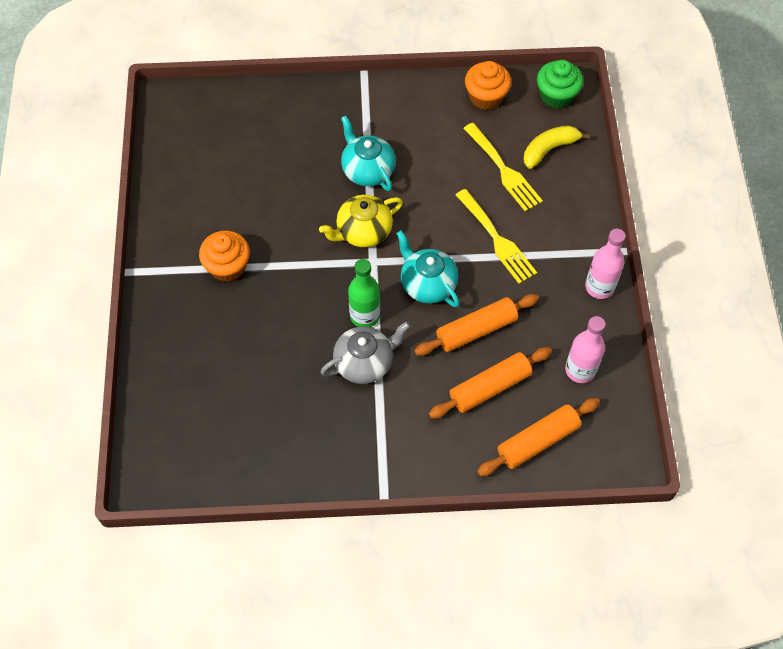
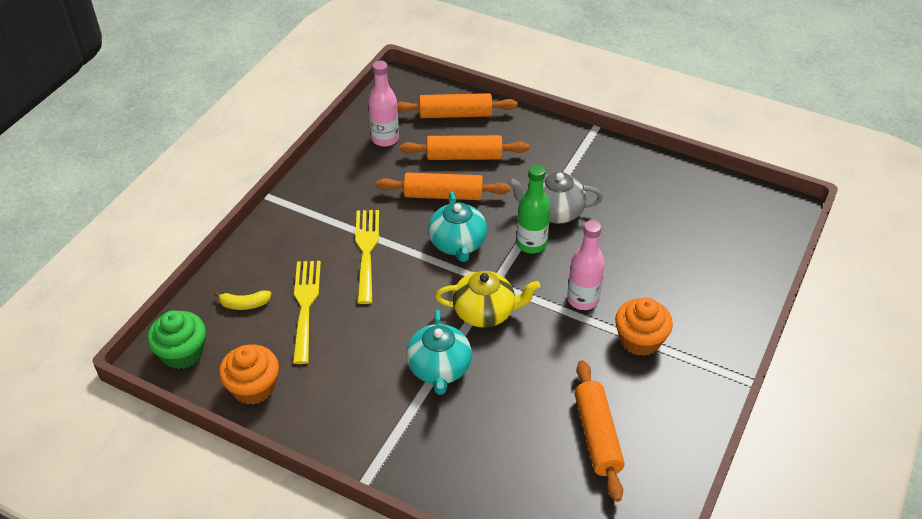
camera: 150 degrees left, 15 degrees down
(226, 175) = (597, 435): none -> orange rolling pin
(549, 149) = (244, 304): yellow banana -> yellow banana, size x0.66
(599, 287) = (315, 181): pink bottle -> pink bottle (582, 299)

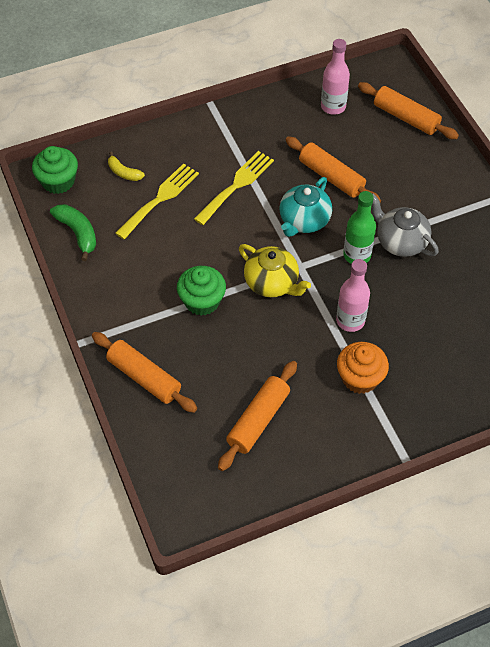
camera: 40 degrees right, 10 degrees up
(253, 387) = (78, 233): orange cupcake -> green banana
(439, 369) = (202, 301): turquoise teapot -> green cupcake
(464, 156) = (377, 156): orange rolling pin -> orange rolling pin (144, 377)

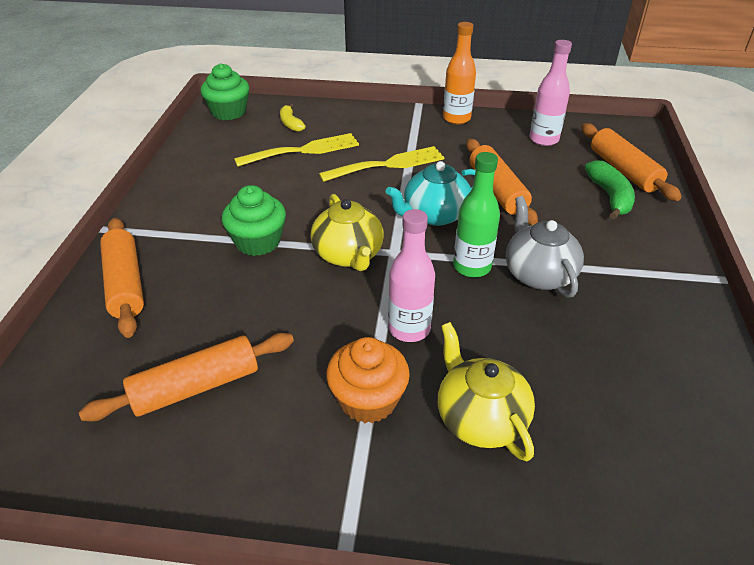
camera: 30 degrees right, 15 degrees down
(78, 233) = (203, 149): green banana -> green banana (610, 197)
(253, 109) = (456, 118): none -> orange bottle
(425, 358) = (480, 418): none -> yellow teapot

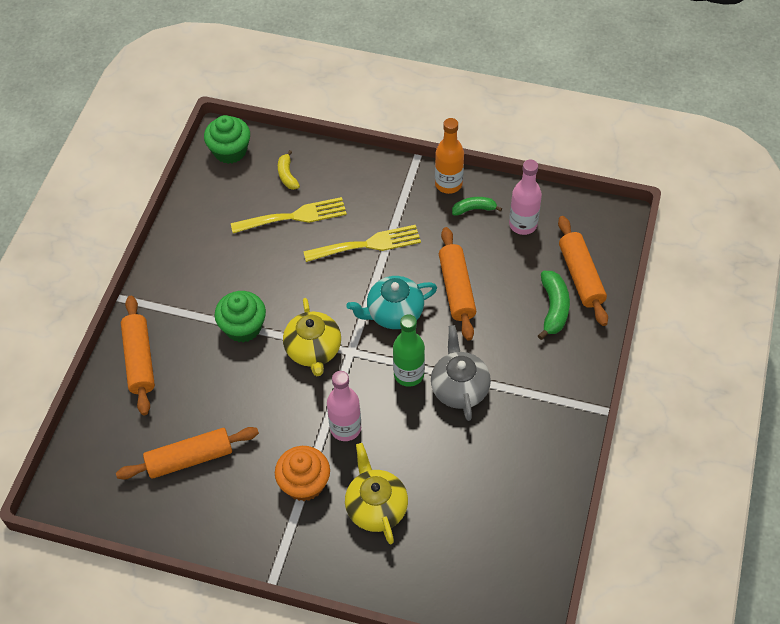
camera: 10 degrees right, 15 degrees up
(489, 133) = (474, 209): none -> green banana

